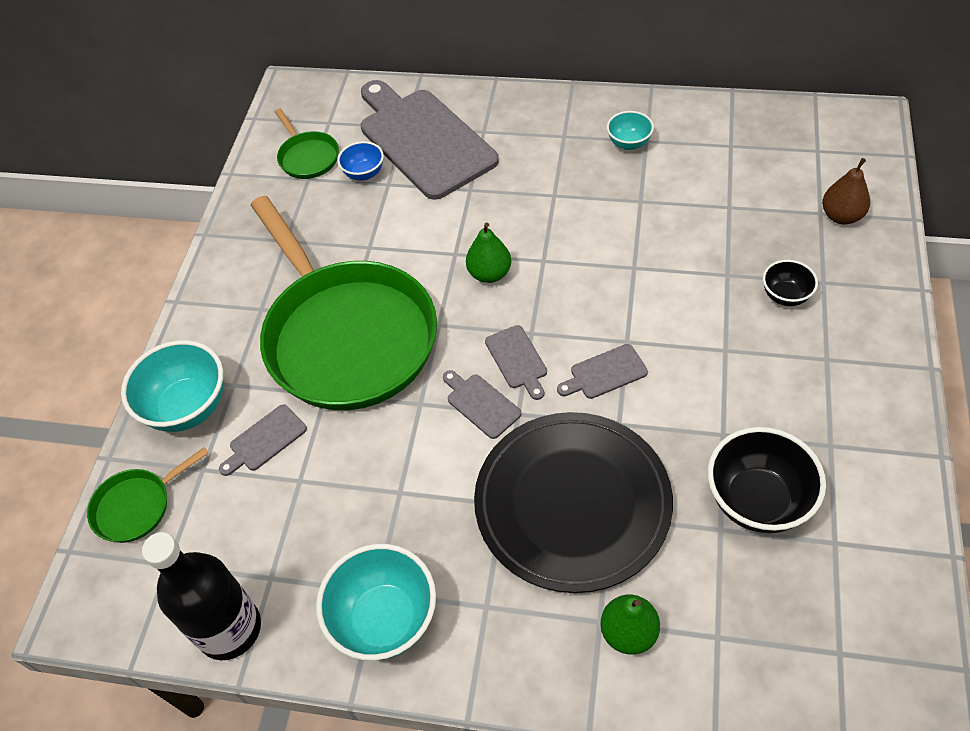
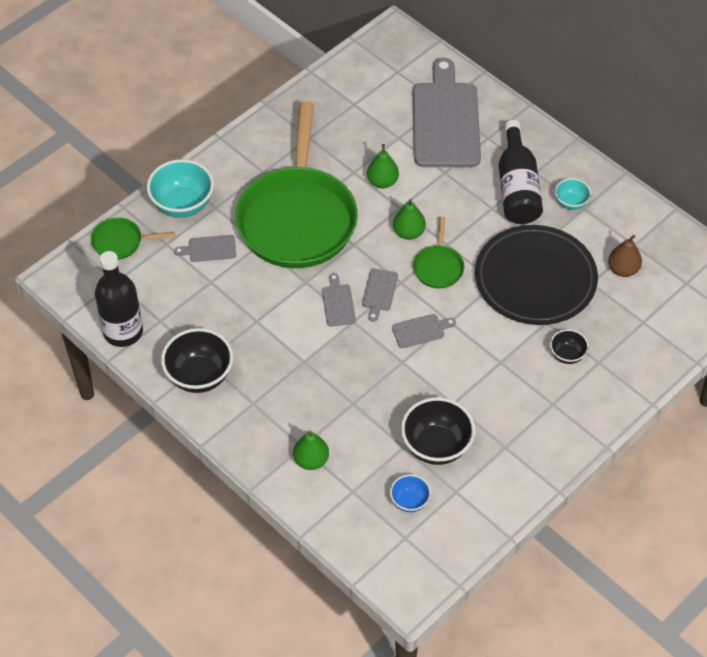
camera: 30 degrees right, 0 degrees up
(307, 157) = (365, 88): green pan -> green pan (438, 267)
(364, 173) = (390, 121): blue bowl -> blue bowl (409, 501)
(385, 619) = (199, 376): turquoise bowl -> black bowl
(411, 238) = (382, 182): none -> green pear
(560, 161) = (517, 188): none -> black bottle
(572, 504) = (339, 385): black plate -> black plate (535, 279)
(605, 373) = (420, 330): grey cutting board -> grey cutting board turned 150 degrees clockwise
(841, 216) = (654, 332): brown pear -> brown pear (623, 269)

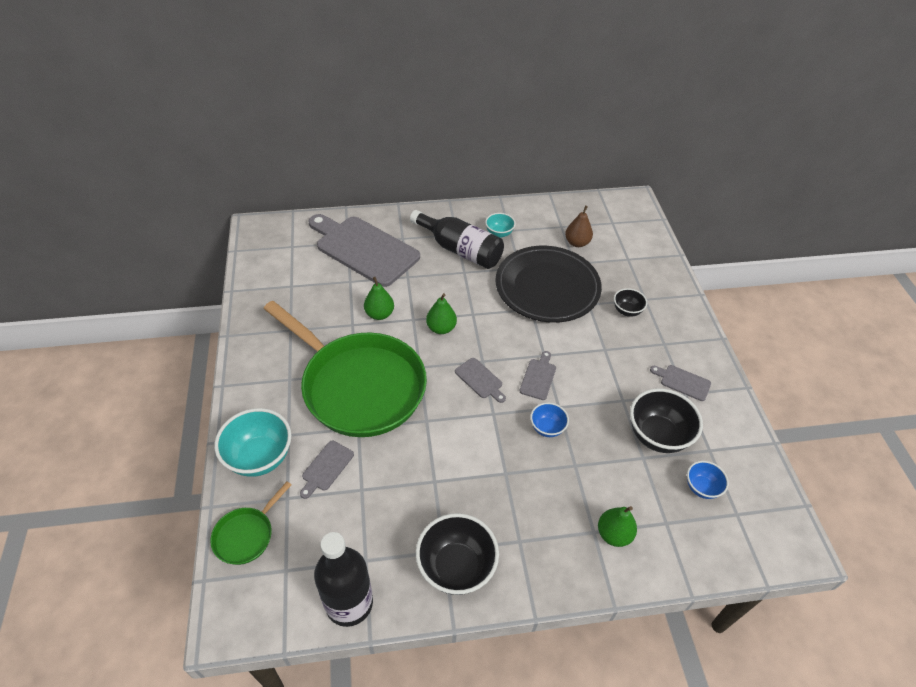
camera: 55 degrees left, 5 degrees down
(338, 303) = (467, 412): grey cutting board -> grey cutting board (683, 382)
(372, 365) = (547, 428): none -> blue bowl
(438, 267) = (488, 331): green pan -> none

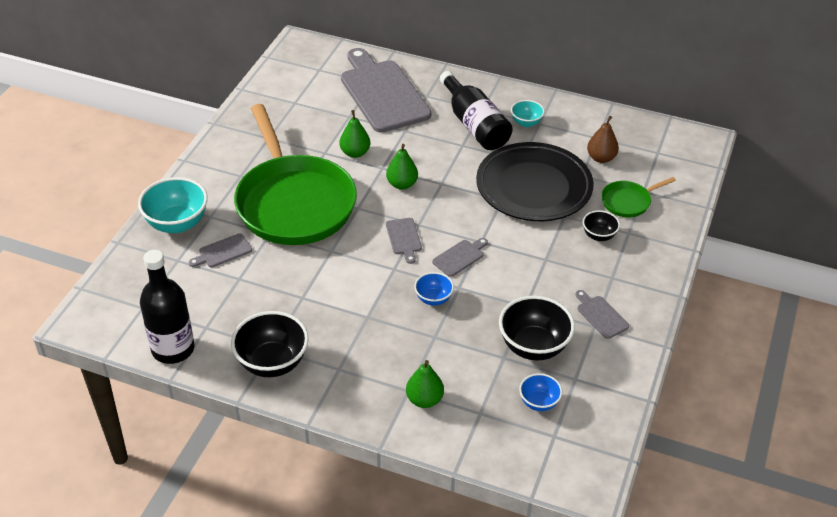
camera: 30 degrees right, 5 degrees down
(246, 535) = (130, 272): green pan -> green pan (628, 201)

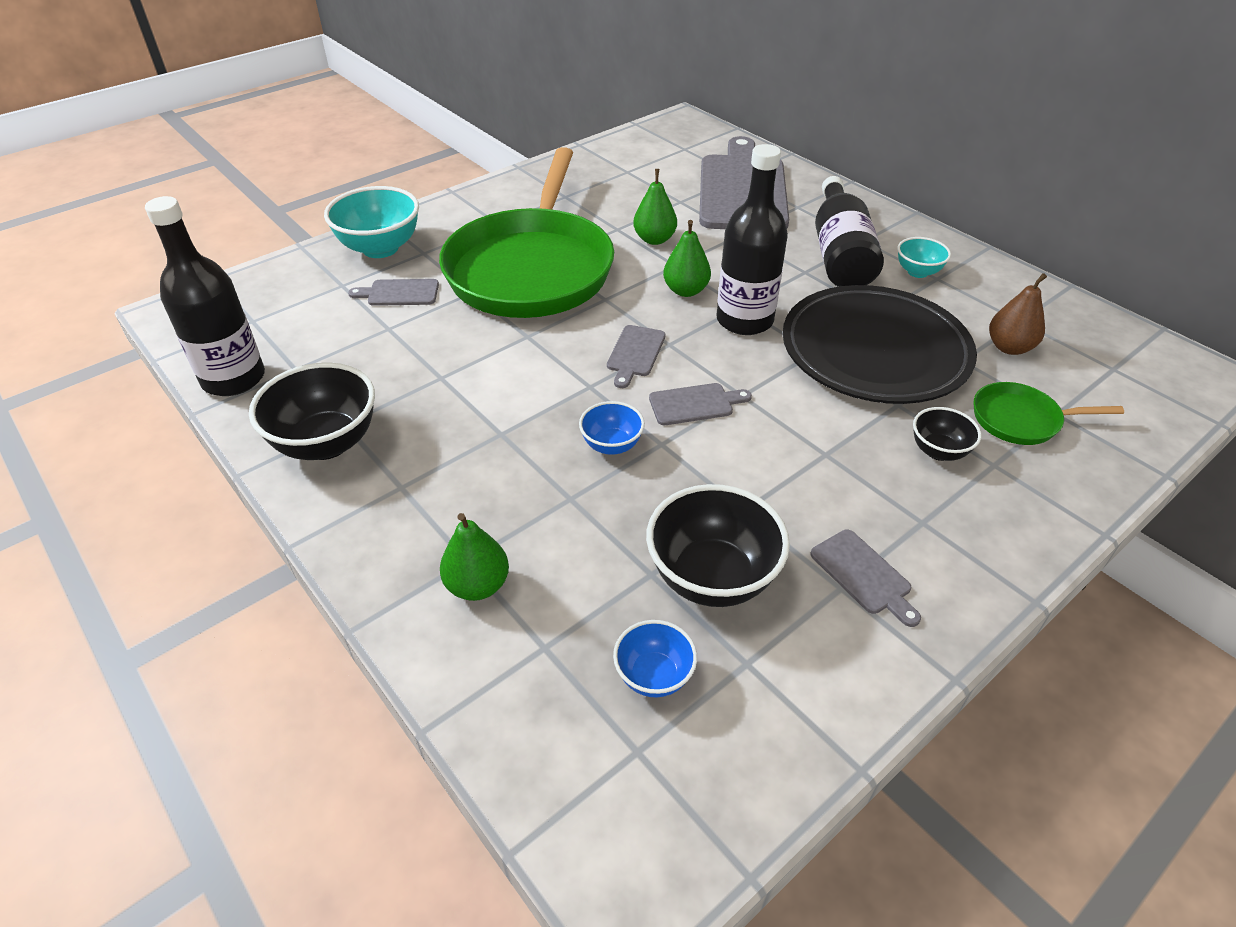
camera: 30 degrees right, 0 degrees up
(450, 192) = (744, 320): none -> black bottle
(601, 315) = (863, 575): grey cutting board -> grey cutting board turned 150 degrees clockwise

